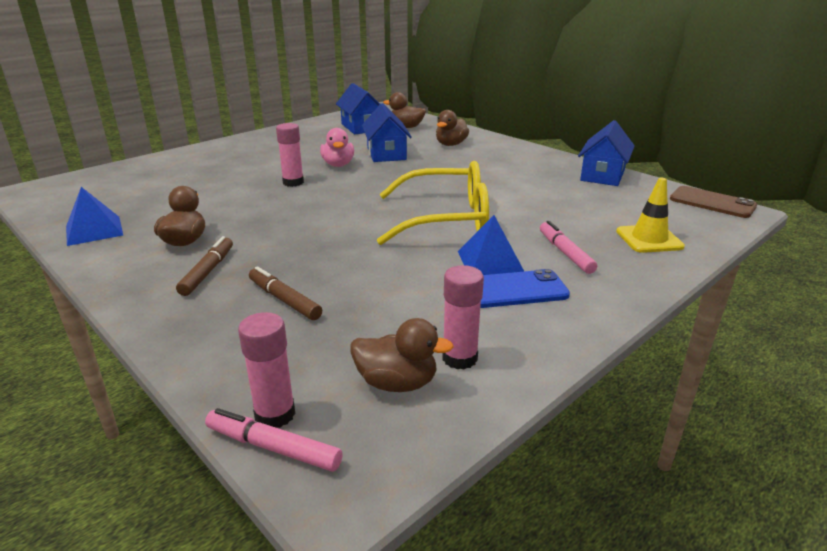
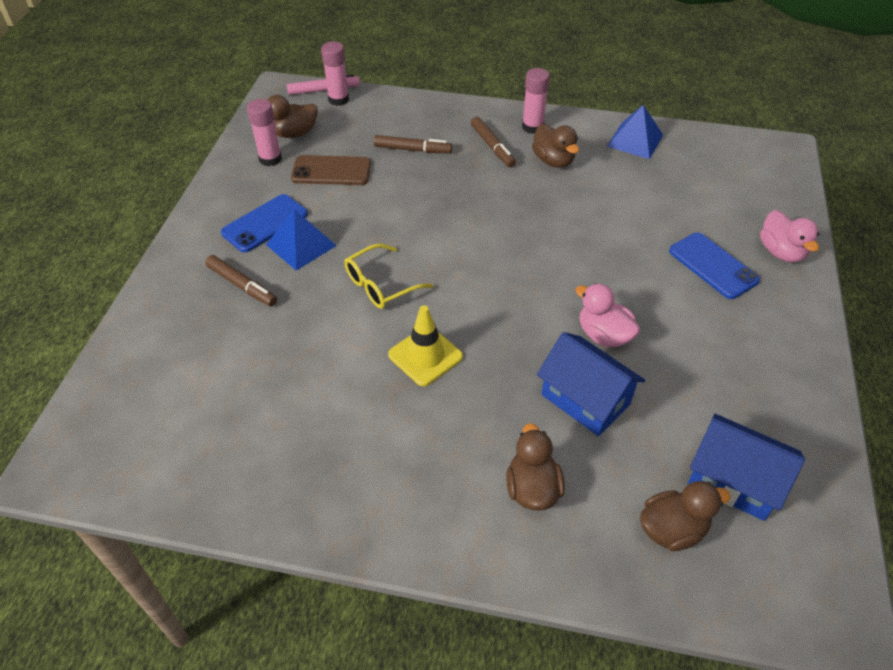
camera: 145 degrees right, 20 degrees up
(176, 159) = (781, 252): none -> pink duck
(223, 166) = (713, 266): none -> blue phone
(293, 182) = (596, 273): pink glue stick -> pink glue stick (532, 127)
(446, 219) = (380, 285): yellow glasses -> yellow glasses, size x0.55
(565, 253) = (242, 285): pink marker -> brown marker
(602, 175) = (249, 493): blue house -> none
(649, 239) = (165, 346): yellow traffic cone -> yellow traffic cone (425, 356)
(712, 203) = (86, 477): brown phone -> brown phone (331, 171)

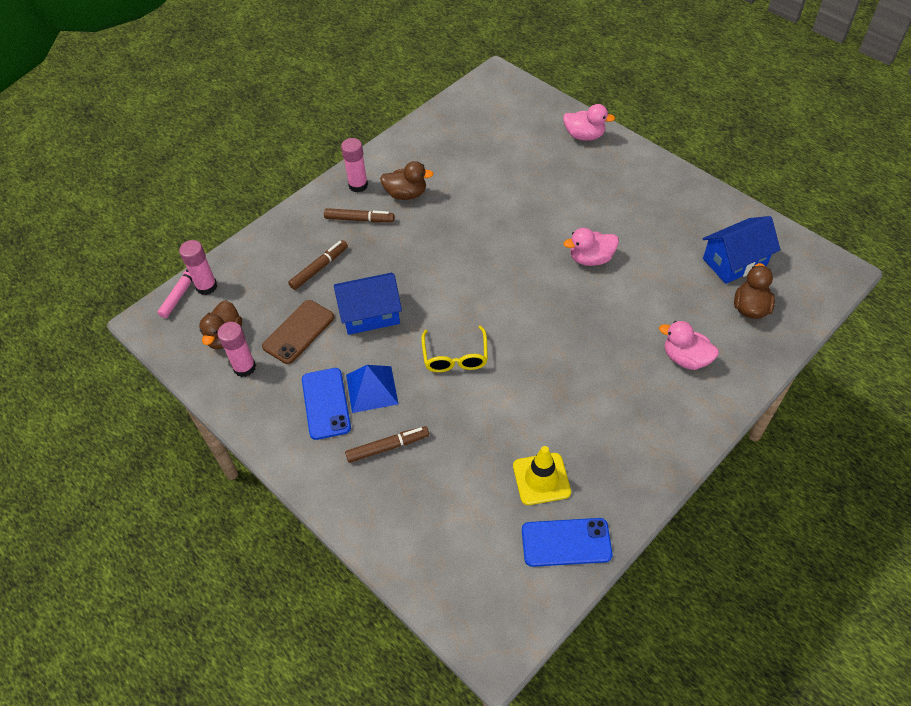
camera: 55 degrees left, 5 degrees up
(425, 356) = (543, 362): yellow traffic cone -> yellow traffic cone (541, 479)
(532, 488) = (685, 358): brown duck -> pink duck
(585, 399) = (635, 296): blue house -> blue house (370, 314)
(635, 140) = (423, 140): blue pyramid -> none
(713, 266) = (572, 173): blue phone -> blue phone (566, 542)

